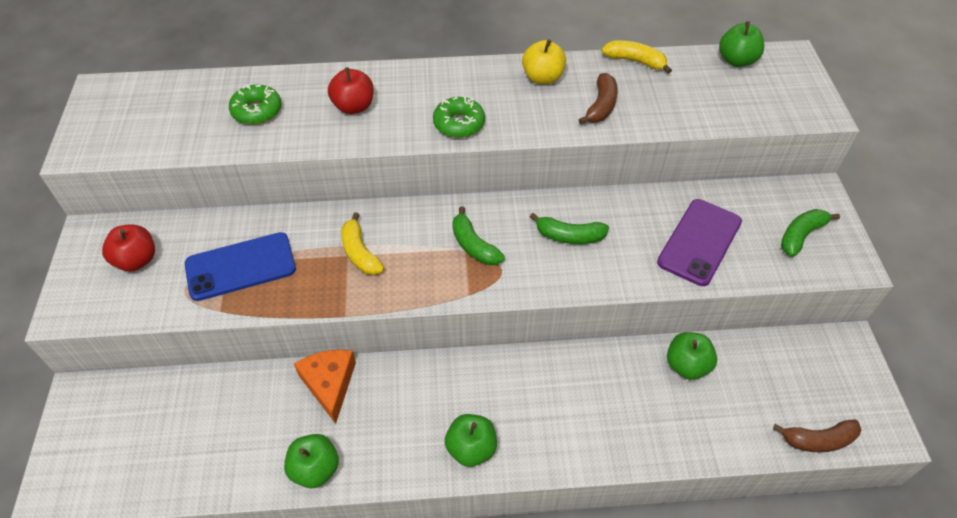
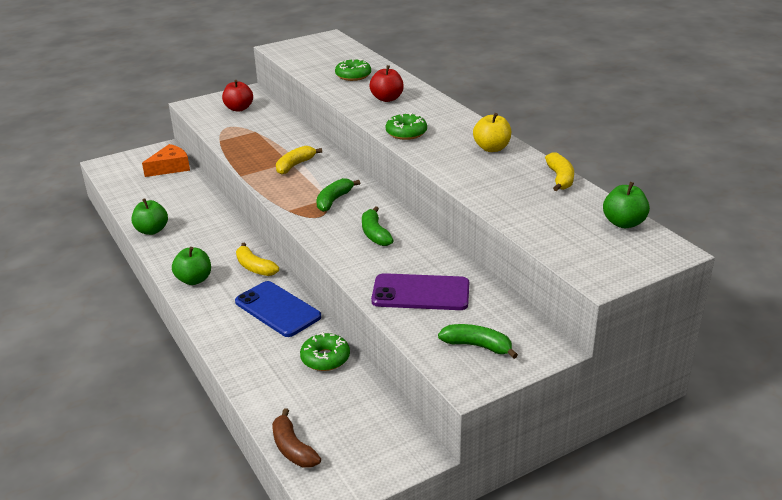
camera: 65 degrees right, 20 degrees down
(240, 266) = (256, 135): blue phone -> blue phone (277, 309)
(329, 384) = (214, 216): orange cheese -> orange cheese (170, 167)
(481, 376) = (254, 267): none -> yellow banana
(601, 106) = (484, 177): brown banana -> none
(687, 365) = (325, 358): green apple -> green donut

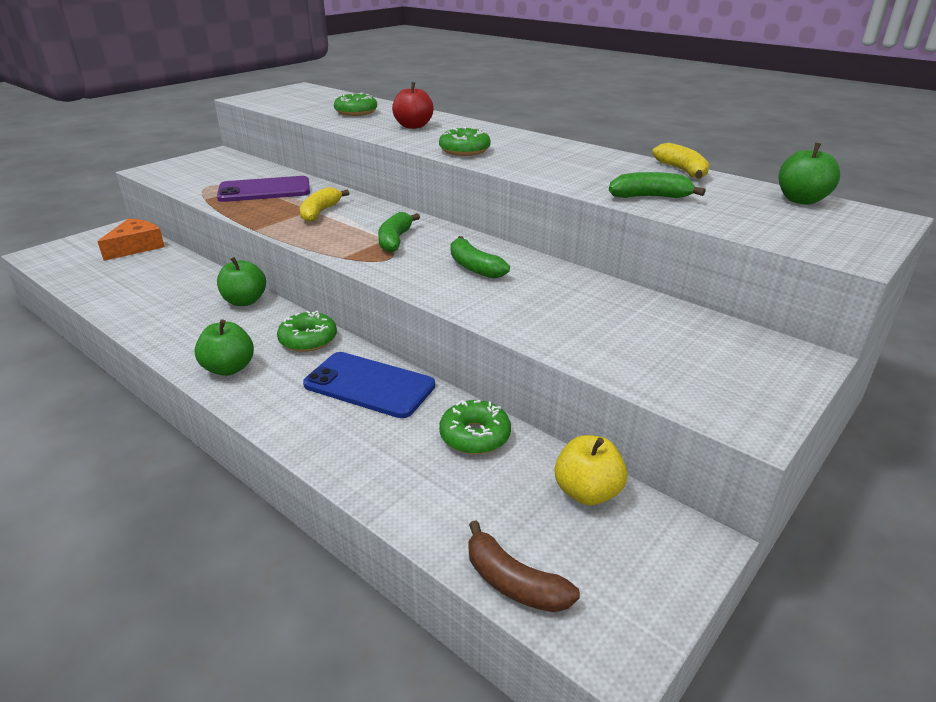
camera: 20 degrees left, 0 degrees up
(152, 230) = (139, 318): green apple -> green apple (245, 301)
(239, 108) = (213, 168): red apple -> none
(254, 267) = (308, 340): yellow banana -> green donut
(420, 293) = (587, 322): purple phone -> purple phone (264, 190)
(477, 346) = (717, 372): green banana -> green banana (650, 197)
(492, 148) = (576, 154): yellow apple -> yellow apple (587, 492)

